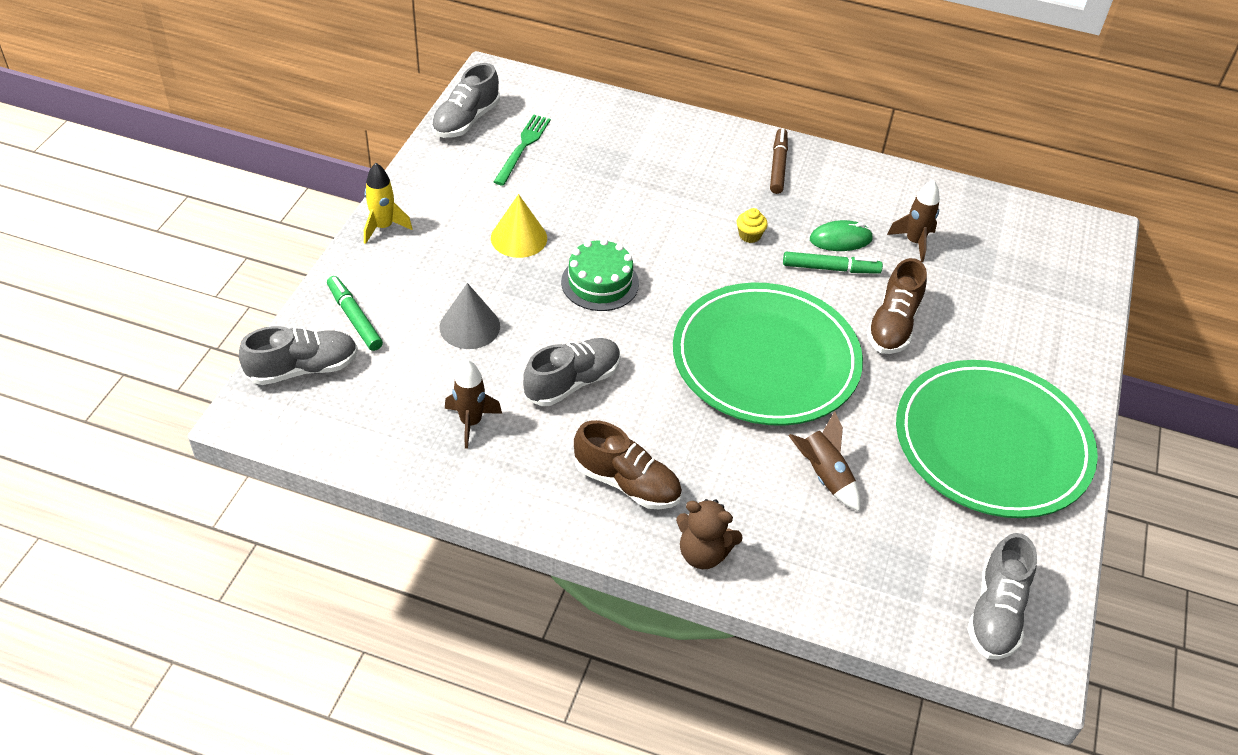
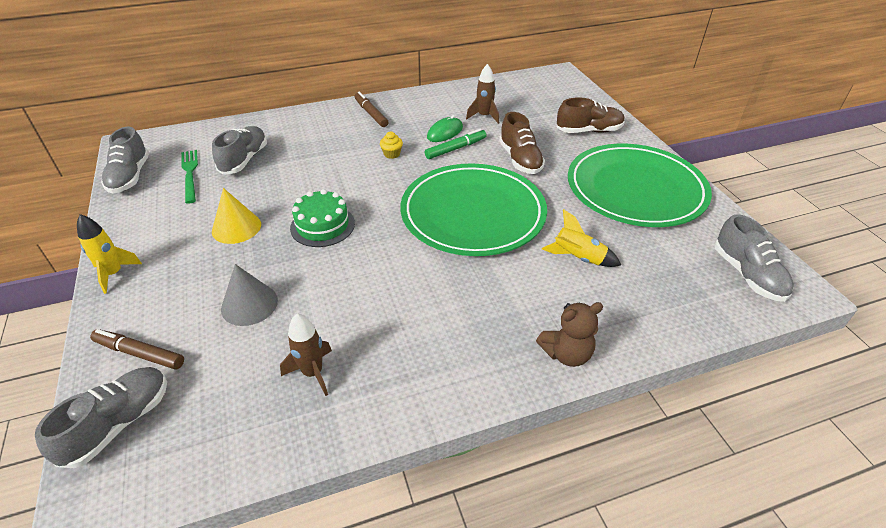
camera: 35 degrees left, 5 degrees down
(354, 318) = (139, 353): green marker -> brown marker
(572, 382) = (364, 297): grey shoe -> grey shoe (244, 160)
(627, 483) = (469, 341): brown shoe -> brown shoe (589, 131)
(824, 476) = (578, 258): brown rocket -> yellow rocket

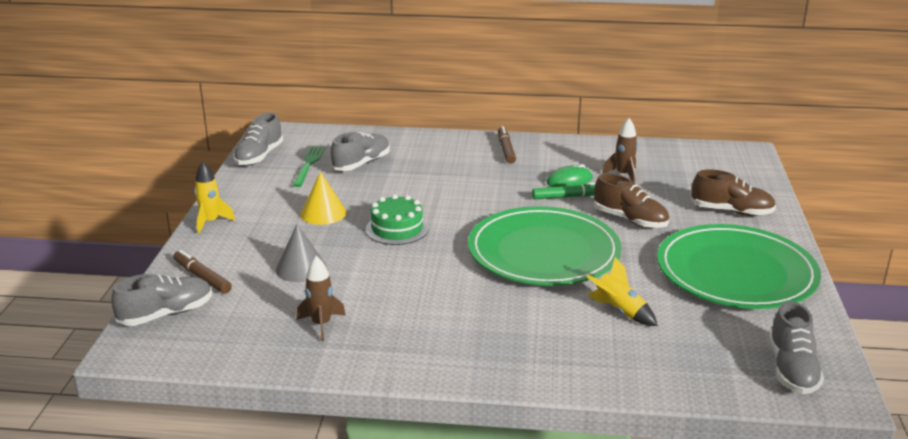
camera: 25 degrees right, 15 degrees down
(392, 154) = (501, 188): yellow cupcake -> none
(520, 159) = (630, 220): brown shoe -> brown shoe turned 60 degrees counterclockwise
(566, 354) = (545, 373): brown teddy bear -> none

